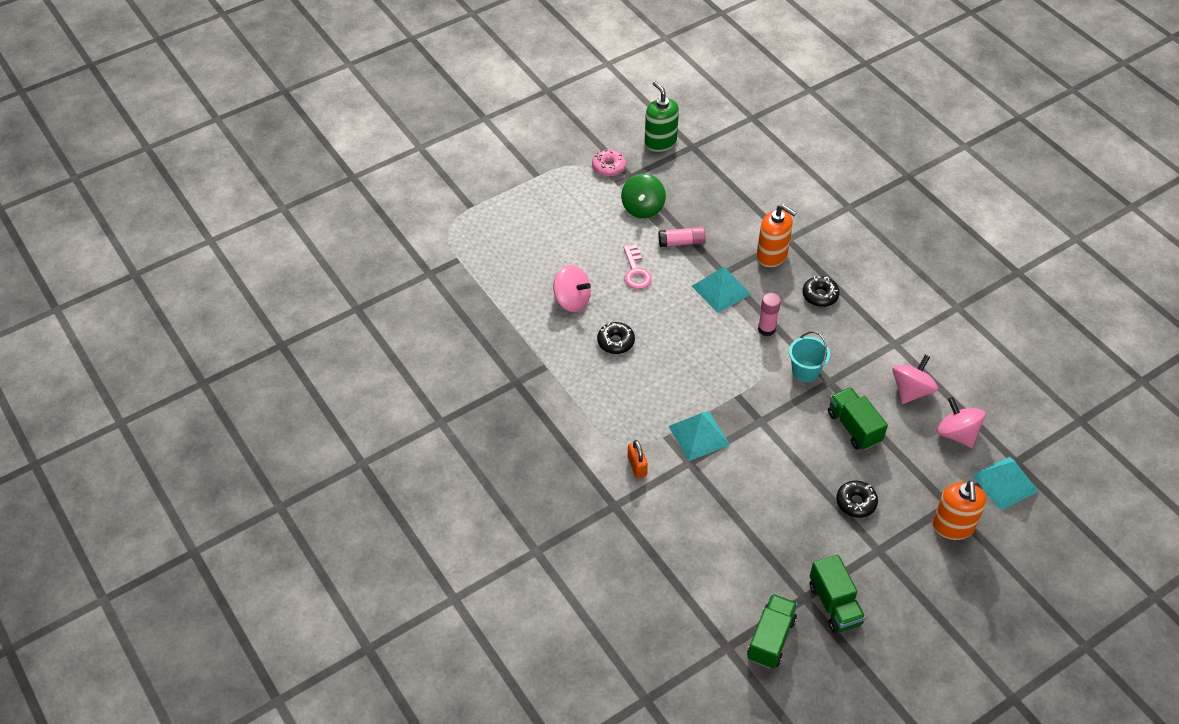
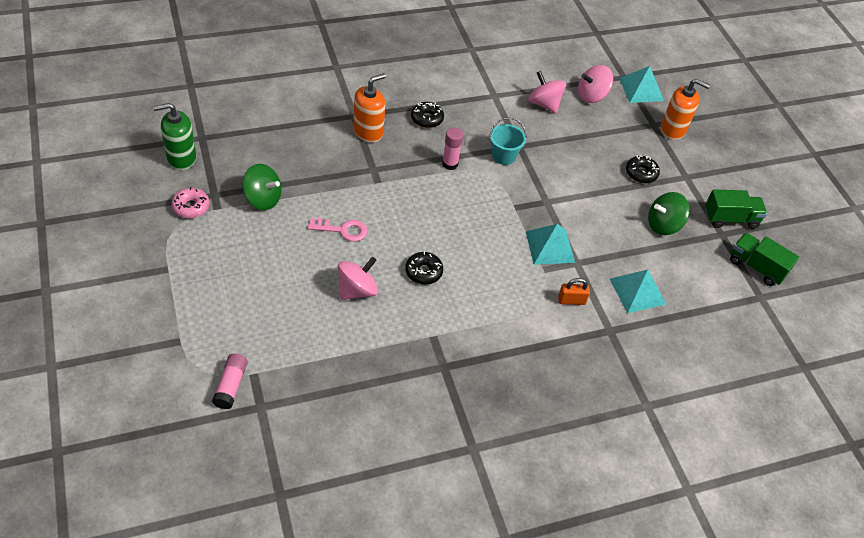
camera: 80 degrees left, 0 degrees up
(681, 242) = (322, 185): pink glue stick -> pink glue stick (231, 385)
(721, 290) = (392, 178): turquoise pyramid -> turquoise pyramid (637, 291)
(786, 535) = (663, 225): none -> green spinning top
(854, 427) = (569, 148): green truck -> none

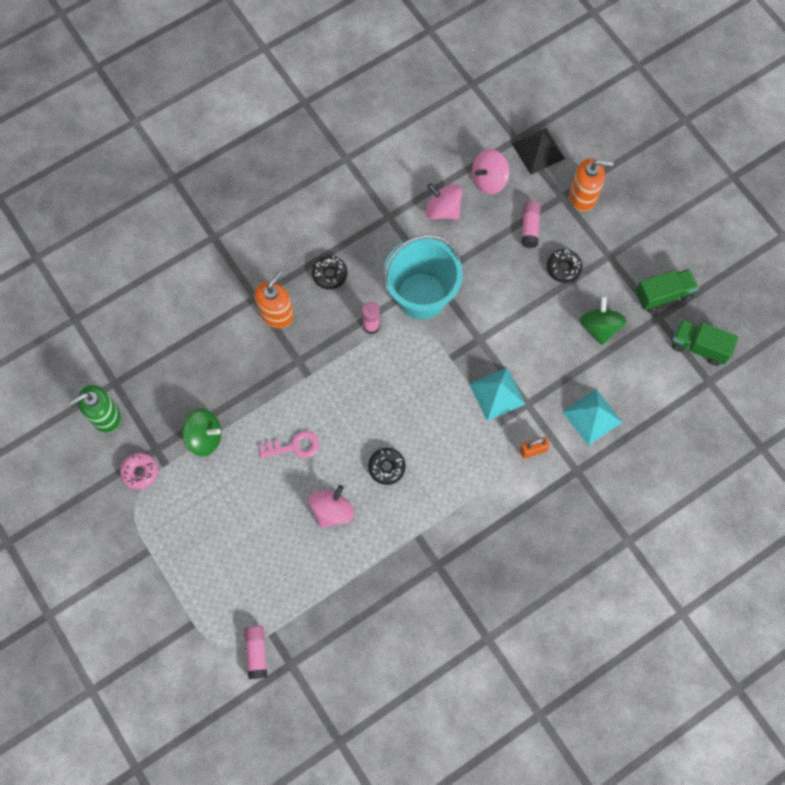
camera: 10 degrees left, 20 degrees up
(503, 156) = (421, 296): turquoise bucket -> turquoise bucket, size x2.00
(618, 137) = (530, 227): none -> pink glue stick
(641, 89) = (538, 150): turquoise pyramid -> black pyramid
(663, 225) = (599, 327): green spinning top -> green spinning top turned 120 degrees clockwise

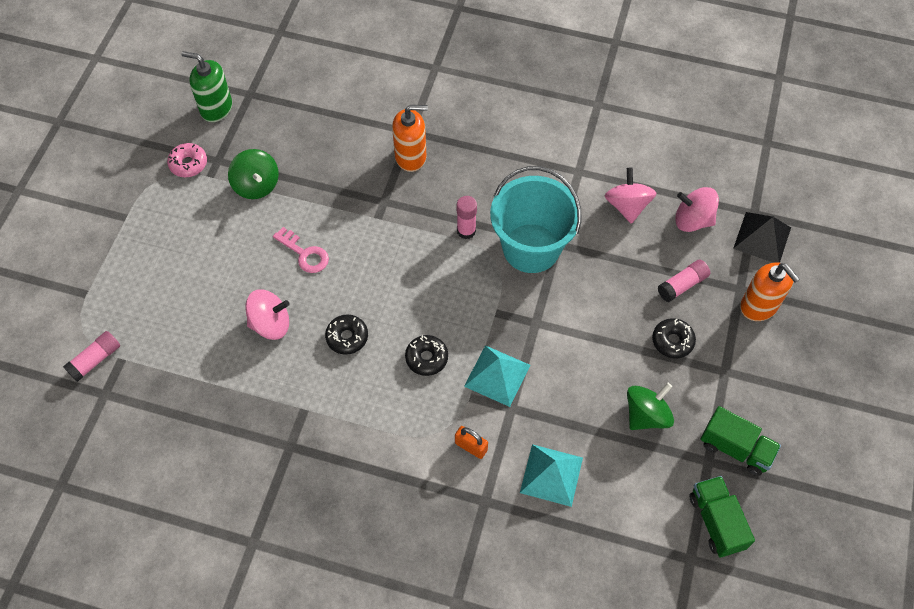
camera: 50 degrees right, 10 degrees down
(330, 275) = (482, 168): black donut -> black donut (426, 358)

